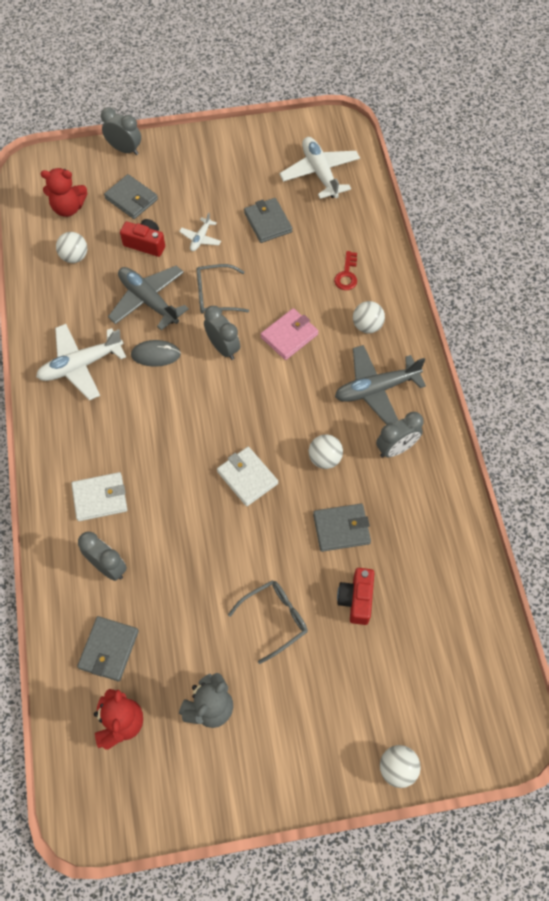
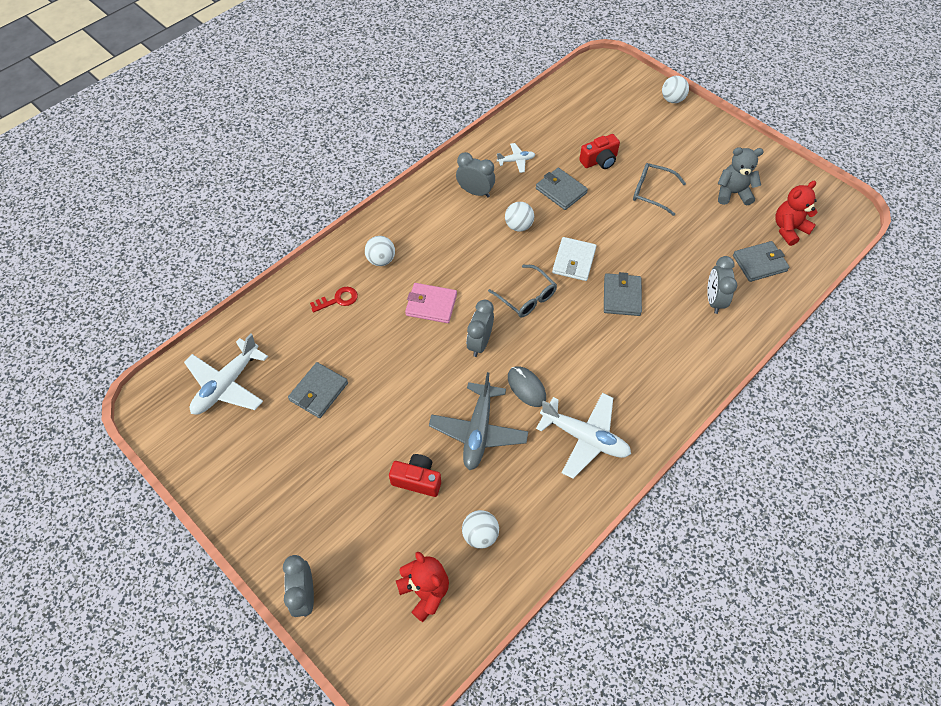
camera: 125 degrees left, 5 degrees down
(100, 498) = (675, 340): white wallet -> none
(131, 199) = (370, 535): grey wallet -> grey wallet (622, 296)
(145, 244) = (417, 480): red camera -> red camera turned 120 degrees clockwise
(200, 238) = (377, 435): white plane -> white plane (516, 160)
(215, 295) = (431, 382): grey glasses -> grey glasses (526, 297)
(376, 389) = (435, 226): grey plane -> none

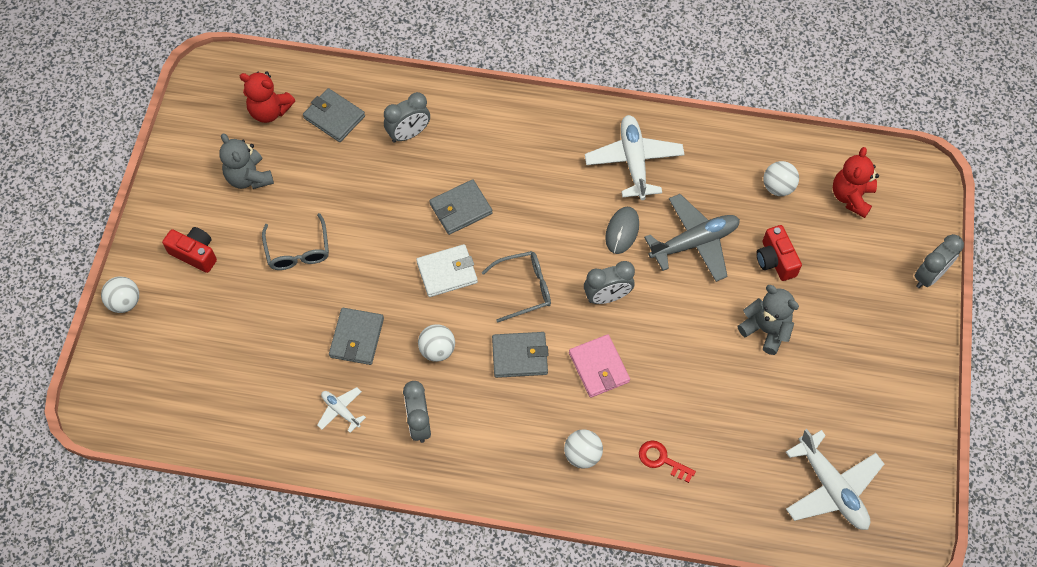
camera: 125 degrees left, 5 degrees up
(227, 385) = (831, 488): white plane -> white plane turned 60 degrees clockwise
(318, 391) = (768, 399): grey wallet -> grey wallet (520, 356)
(368, 429) = (765, 330): none -> grey teddy bear
(526, 297) = (524, 288): grey glasses -> grey glasses turned 60 degrees clockwise
(599, 160) = (282, 325): red camera -> red camera (195, 254)

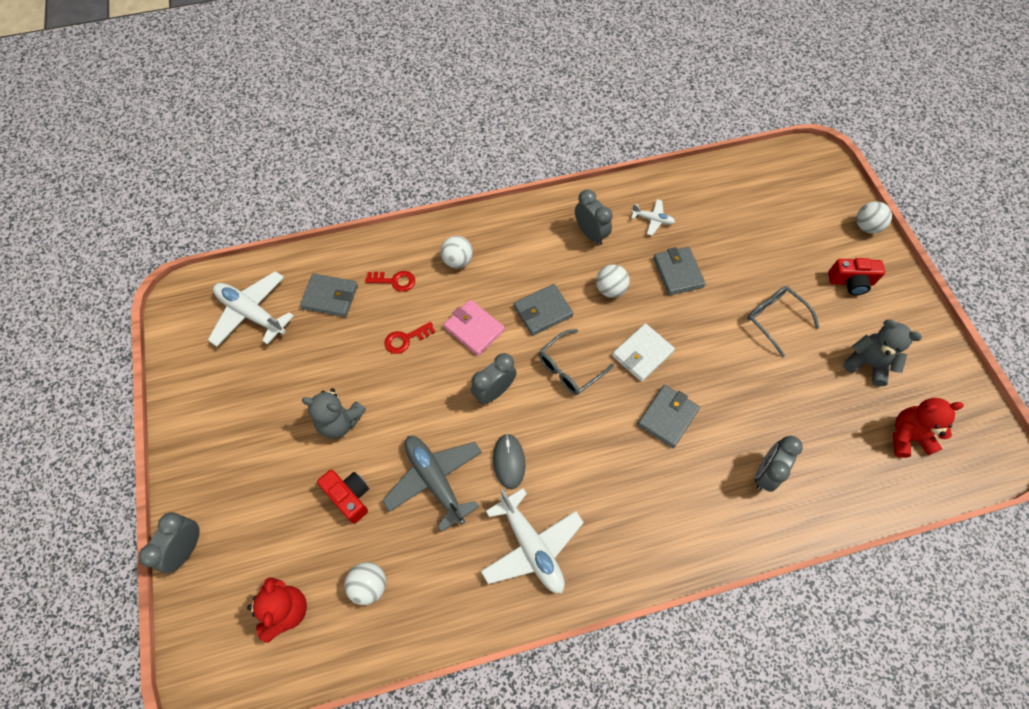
camera: 155 degrees right, 0 degrees up
(334, 117) = (846, 458): grey wallet -> grey wallet (330, 297)
(674, 386) = (405, 339): none -> red key
(694, 242) = (435, 480): grey plane -> grey plane turned 105 degrees clockwise

